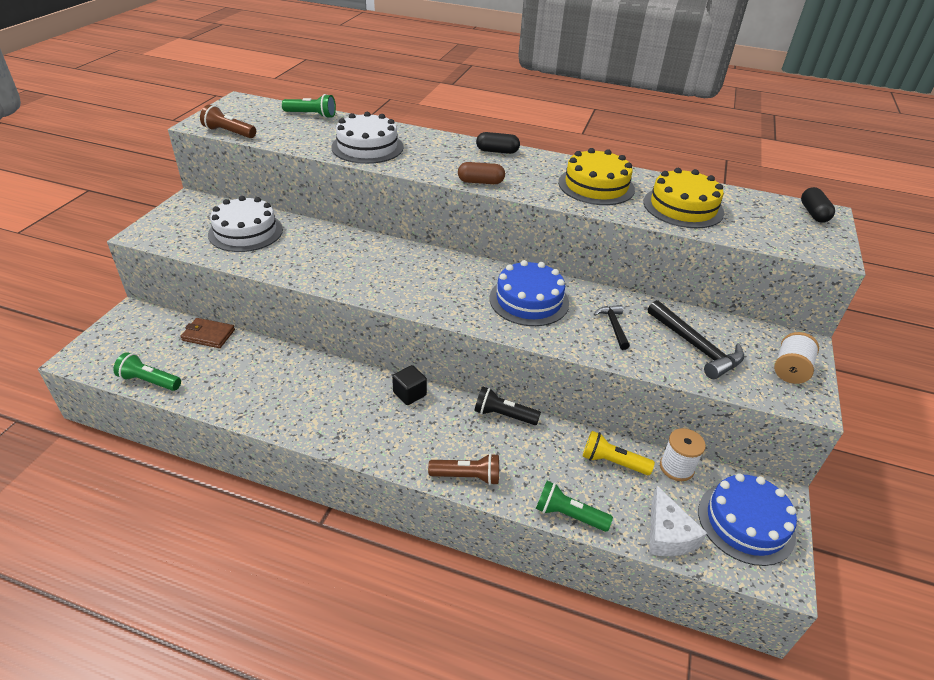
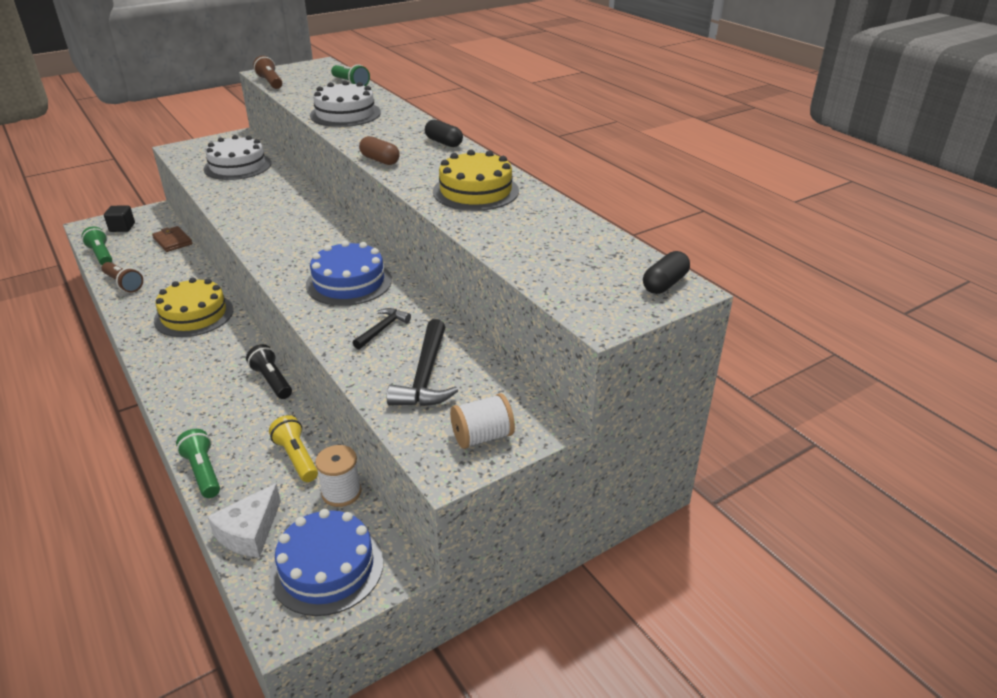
camera: 40 degrees right, 5 degrees down
(409, 394) = (232, 334): black cube -> black cube (122, 227)
(467, 476) = (180, 407): brown flashlight -> brown flashlight (123, 284)
(683, 207) = (524, 232): yellow cake -> yellow cake (194, 315)

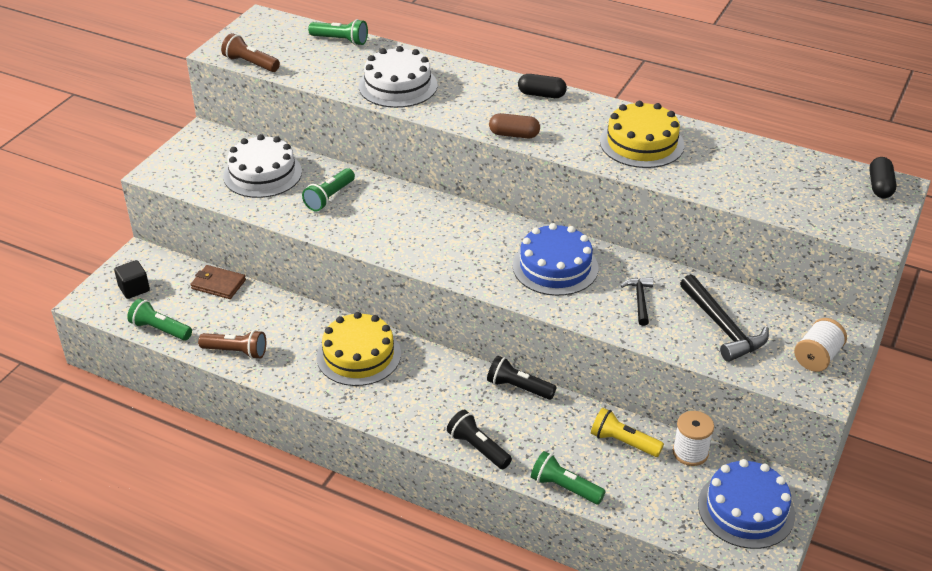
camera: 30 degrees left, 5 degrees up
(182, 412) = (478, 448): none -> black flashlight
(249, 532) = (660, 513): white cheese -> none
(258, 191) = (329, 197): none -> green flashlight

